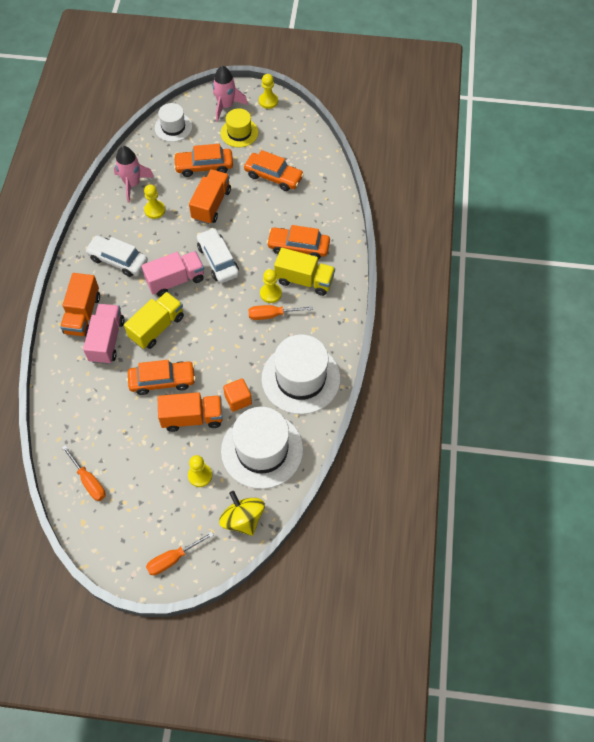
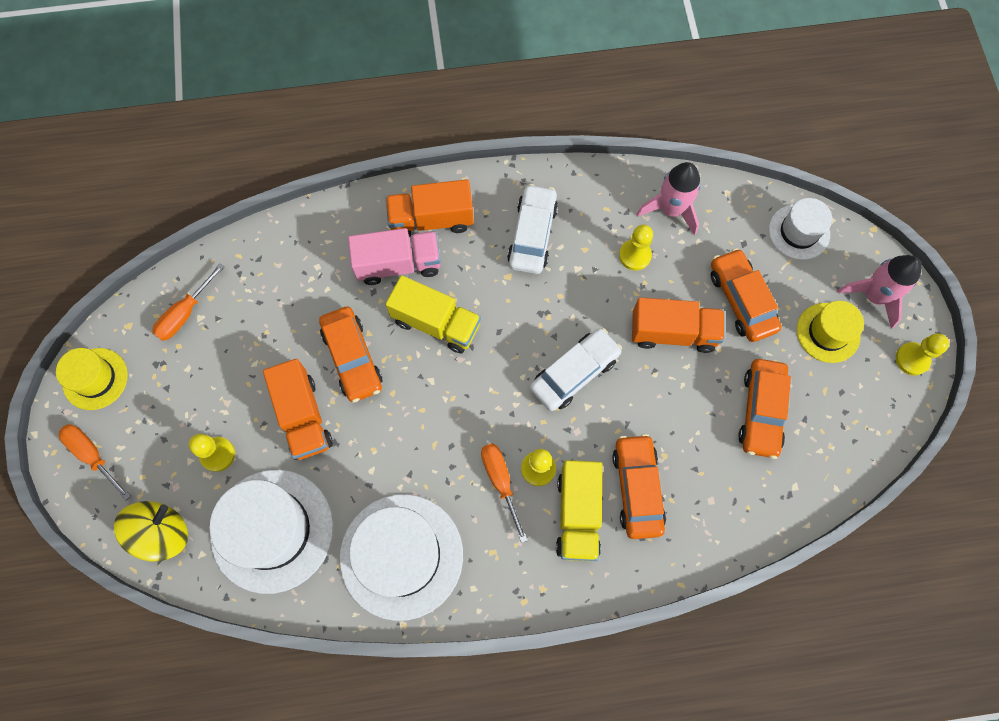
camera: 75 degrees right, 10 degrees up
(115, 550) = (95, 379): none -> yellow hat
(175, 280) = (521, 323): pink truck -> none
(238, 399) = (345, 472): orange cube -> none

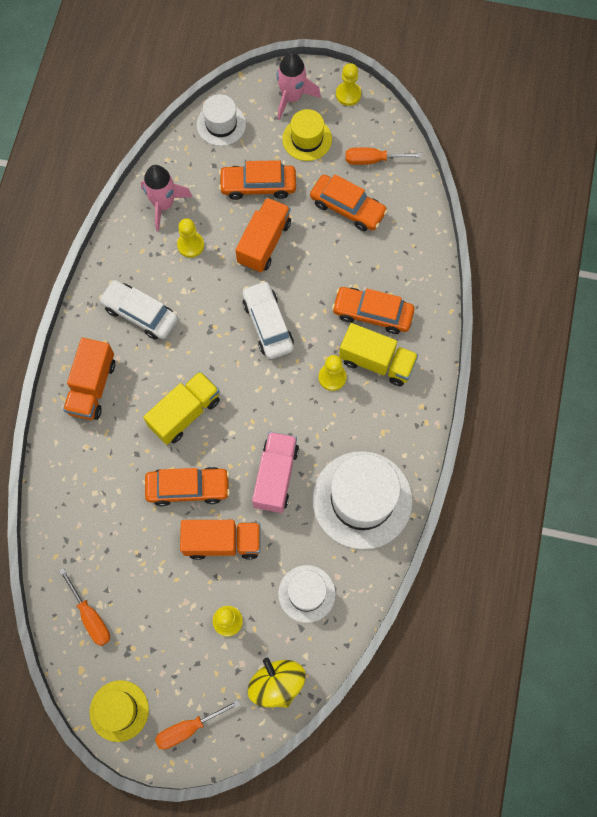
camera: 70 degrees left, 0 degrees up
(272, 530) = (306, 593): white hat -> white hat, size x0.56
(398, 264) = (121, 426): pink truck -> pink truck (275, 476)
(500, 481) = (331, 408): orange screwdriver -> orange screwdriver (372, 160)

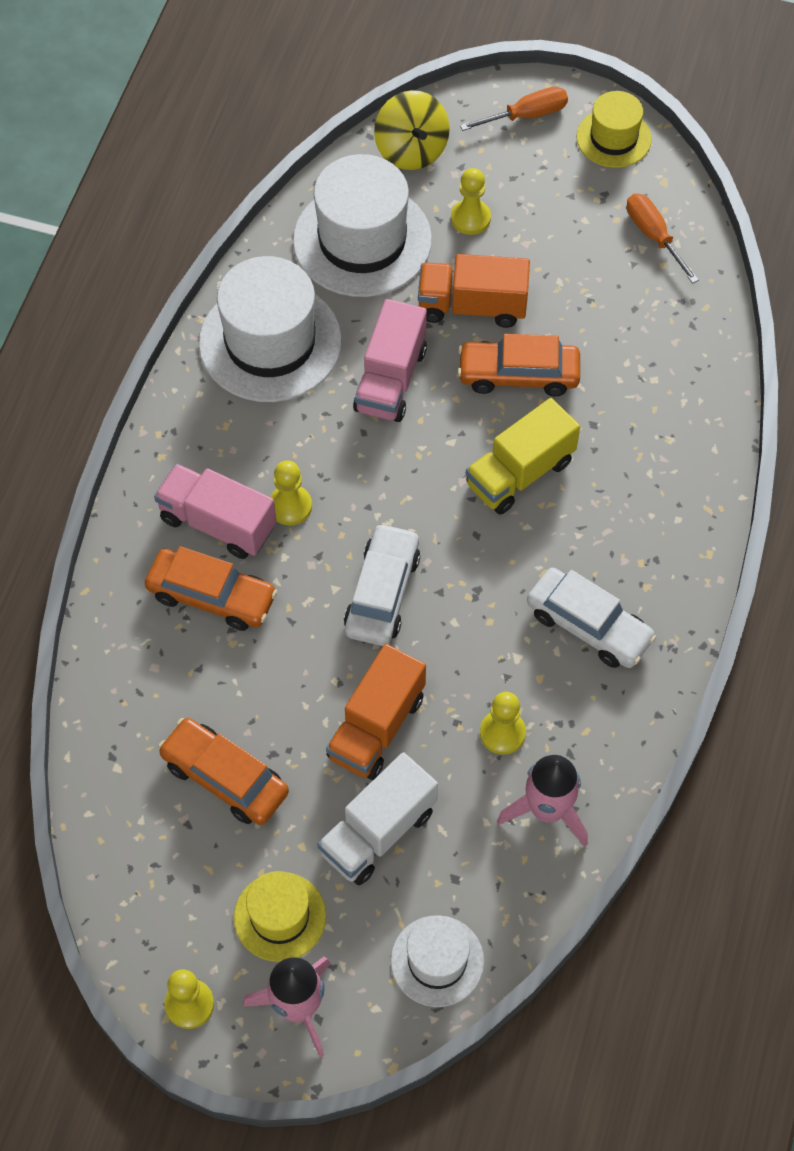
camera: 175 degrees left, 10 degrees down
(92, 387) = (663, 521): orange truck -> none
(258, 186) = (378, 832): orange car -> white truck
(268, 324) = (382, 593): white car -> white car turned 150 degrees counterclockwise
(306, 593) = (362, 240): white hat -> white hat, size x1.79
(372, 160) = (166, 864): orange screwdriver -> none
(376, 362) = (218, 523): yellow truck -> pink truck

